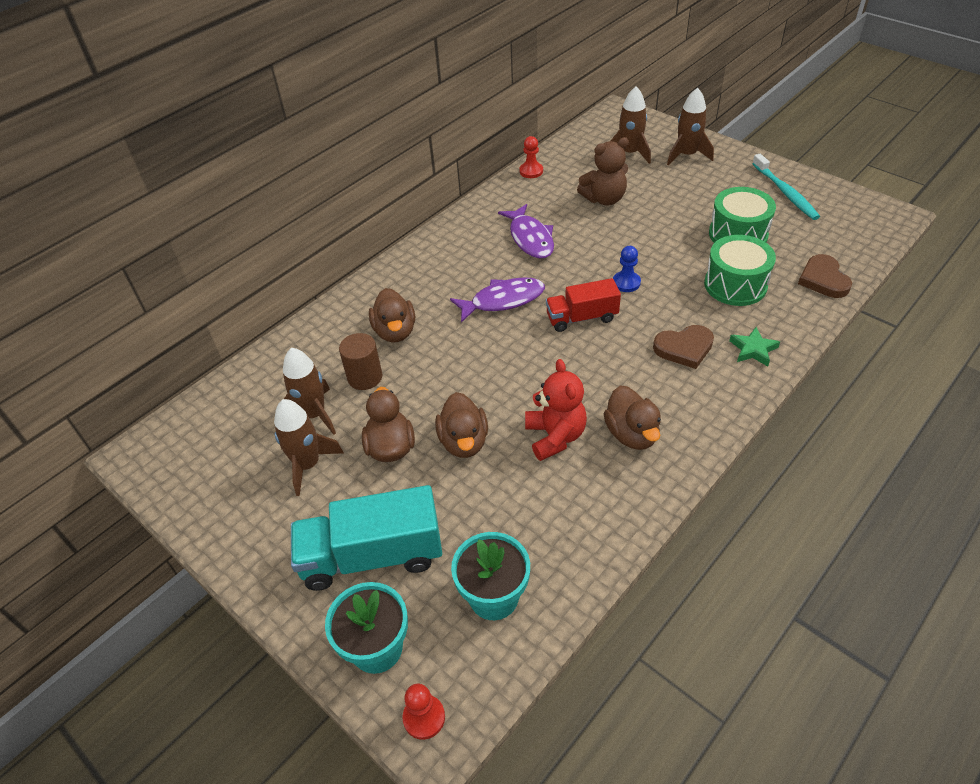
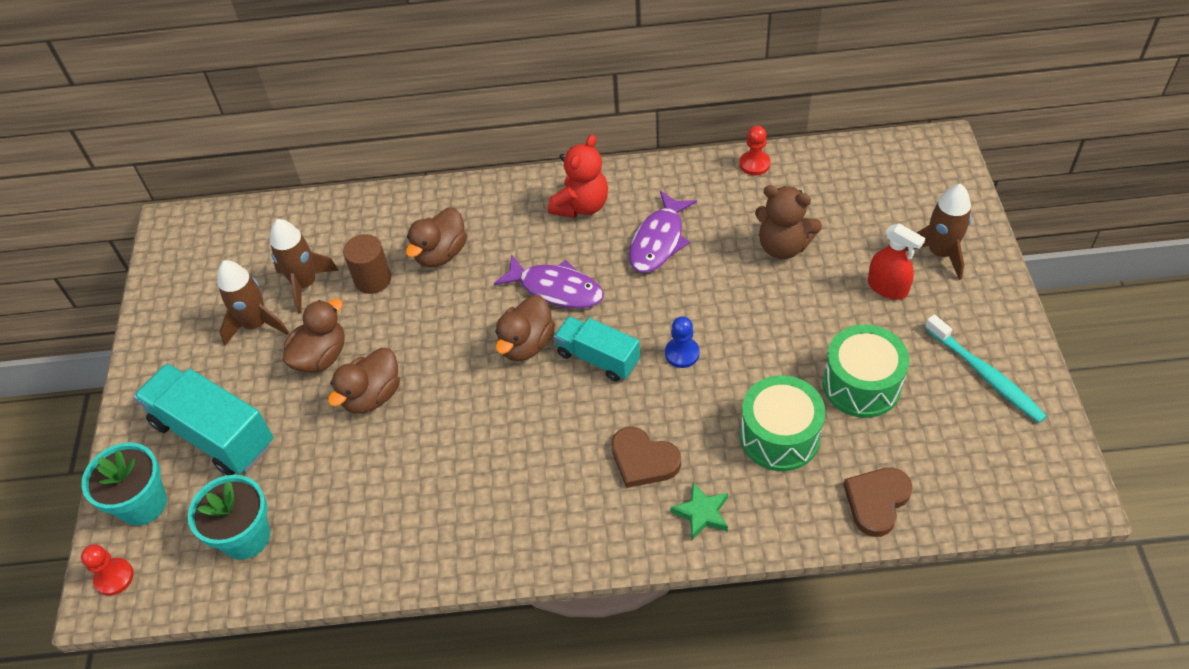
camera: 45 degrees right, 5 degrees up
(555, 436) = (439, 450): red teddy bear -> red teddy bear (581, 206)
(581, 318) = (598, 358): red truck -> turquoise truck
(629, 153) = (881, 209): brown rocket -> none
(631, 434) = (496, 499): brown duck -> brown duck (526, 344)
(685, 185) = (887, 287): none -> red spray bottle
(785, 192) = (985, 375): turquoise toothbrush -> turquoise toothbrush turned 60 degrees counterclockwise

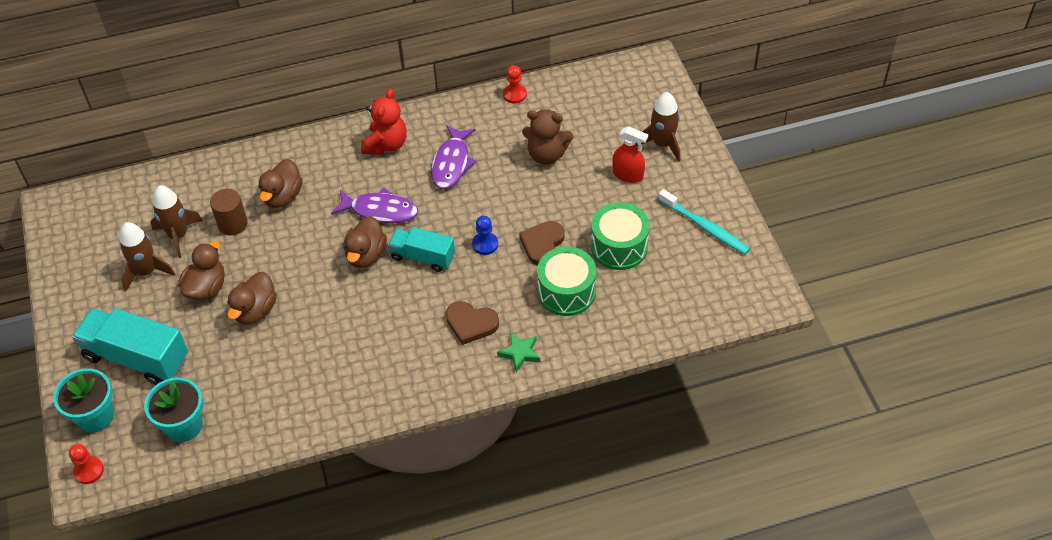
camera: 15 degrees left, 0 degrees up
(876, 501) = (641, 325): brown heart -> brown heart (542, 244)

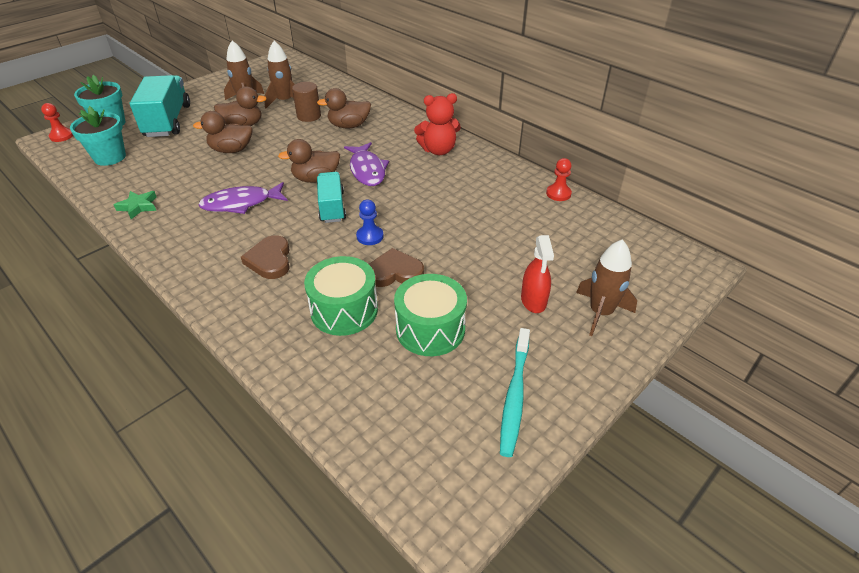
camera: 60 degrees right, 10 degrees down
(452, 163) = (447, 187): purple fish -> purple fish (241, 203)
(520, 353) = (247, 305): green star -> green star (138, 206)
(546, 154) = (507, 236): brown teddy bear -> none

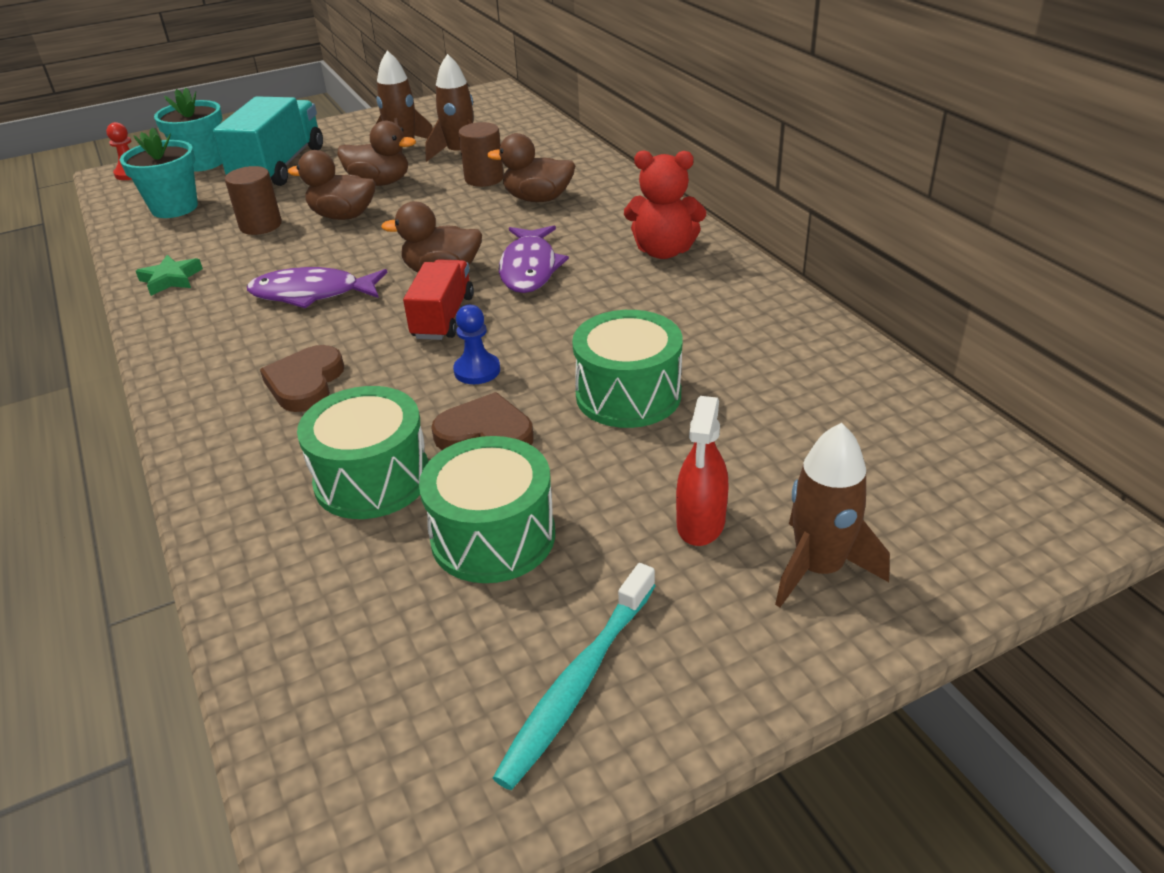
camera: 20 degrees right, 5 degrees down
(179, 163) = (260, 225): none -> brown cylinder
(332, 207) = (443, 317): turquoise truck -> red truck
(461, 237) = (628, 395): none -> green drum
(558, 193) = (843, 347): red pawn -> none

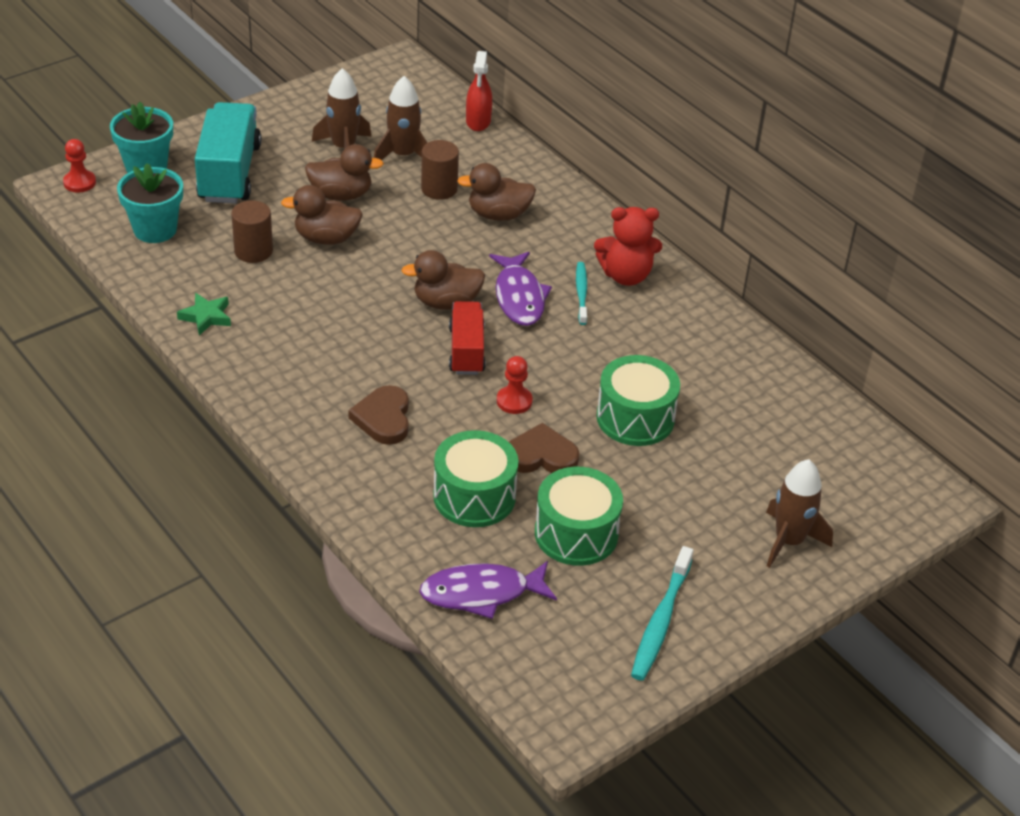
camera: 15 degrees left, 5 degrees up
(312, 294) = (343, 329): purple fish -> purple fish (481, 593)
(477, 370) = (514, 401): blue pawn -> red pawn
(604, 266) = (581, 293): none -> turquoise toothbrush
(701, 523) = (710, 515): red spray bottle -> red spray bottle (478, 121)

